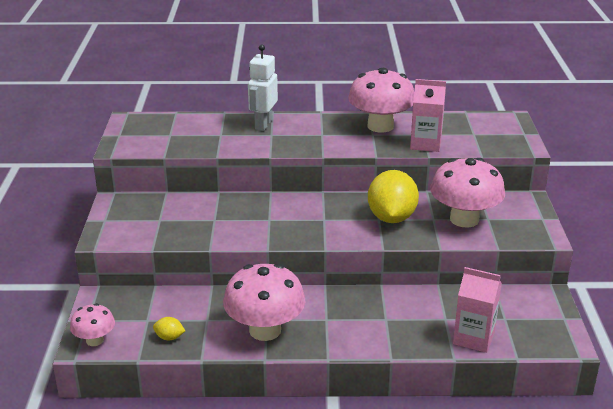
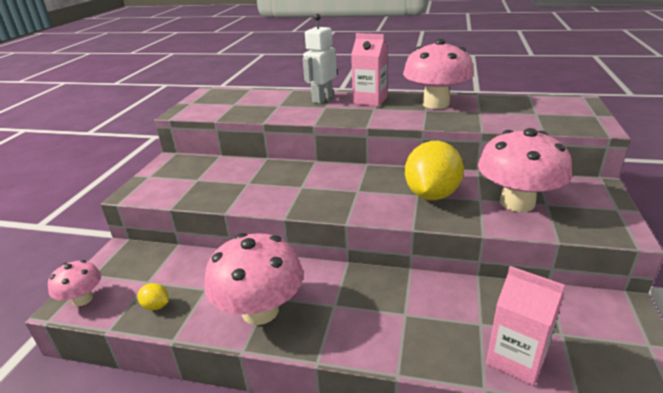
camera: 15 degrees right, 0 degrees up
(425, 144) = (480, 120): pink carton -> pink carton (370, 100)

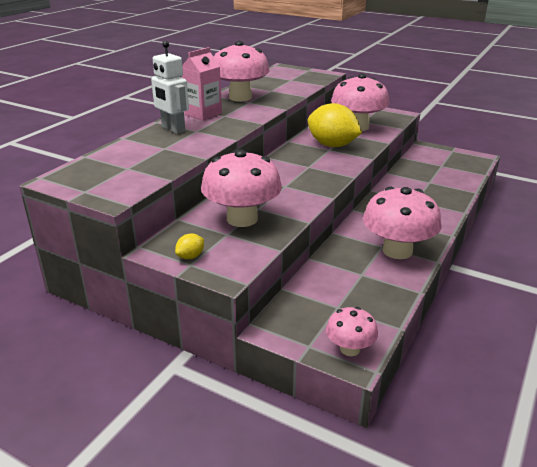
camera: 75 degrees left, 0 degrees up
(156, 306) = (376, 301): yellow lemon -> yellow lemon (190, 256)
(225, 180) = (242, 219): none -> pink mushroom
(516, 359) = (457, 180): pink carton -> none

